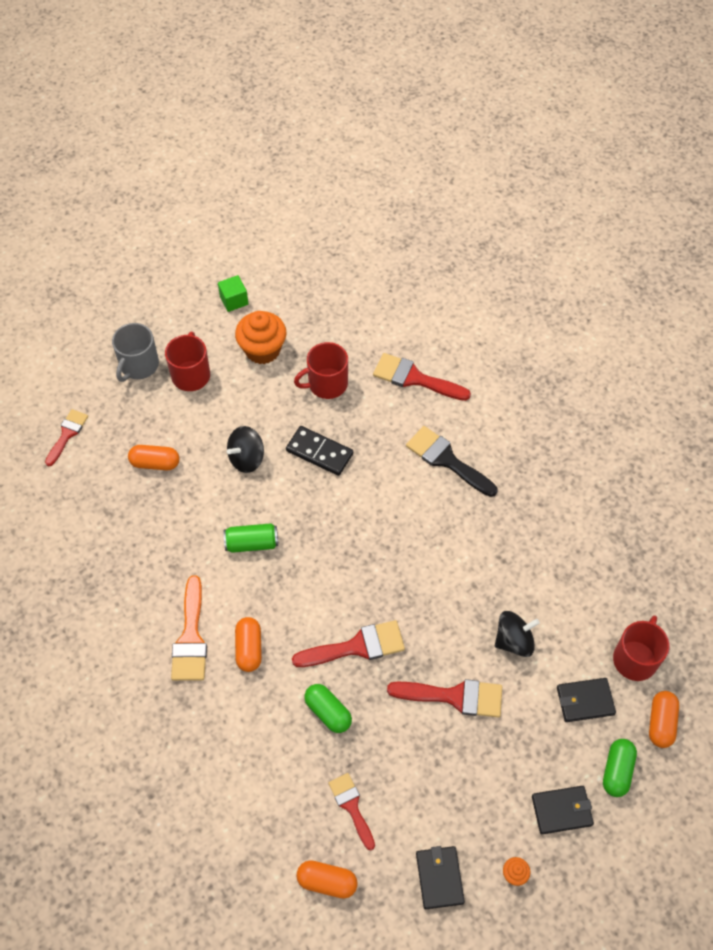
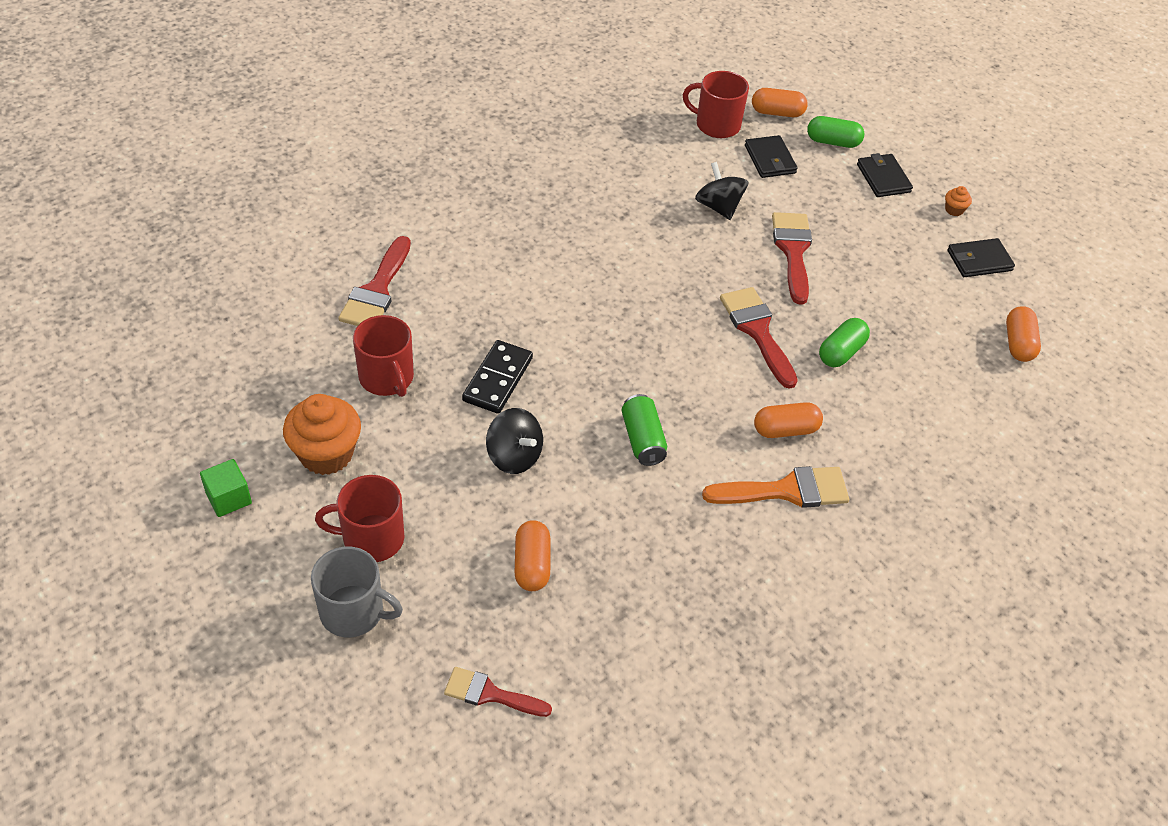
camera: 100 degrees left, 10 degrees down
(351, 807) = (936, 328): red brush -> none
(447, 460) = (499, 259): black brush -> none

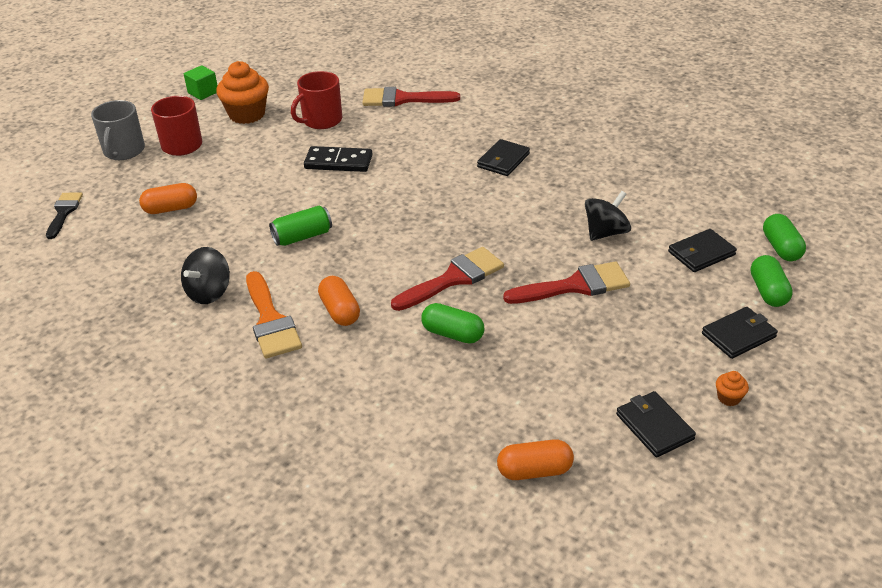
camera: 80 degrees right, 10 degrees down
(490, 694) = (64, 212): red brush -> black brush
(514, 456) = (267, 183): black spinning top -> black spinning top (209, 292)
(560, 240) = (503, 160): none -> black wallet
(716, 125) = (725, 214): red mug -> none
(777, 113) = (781, 248): orange capsule -> green capsule

